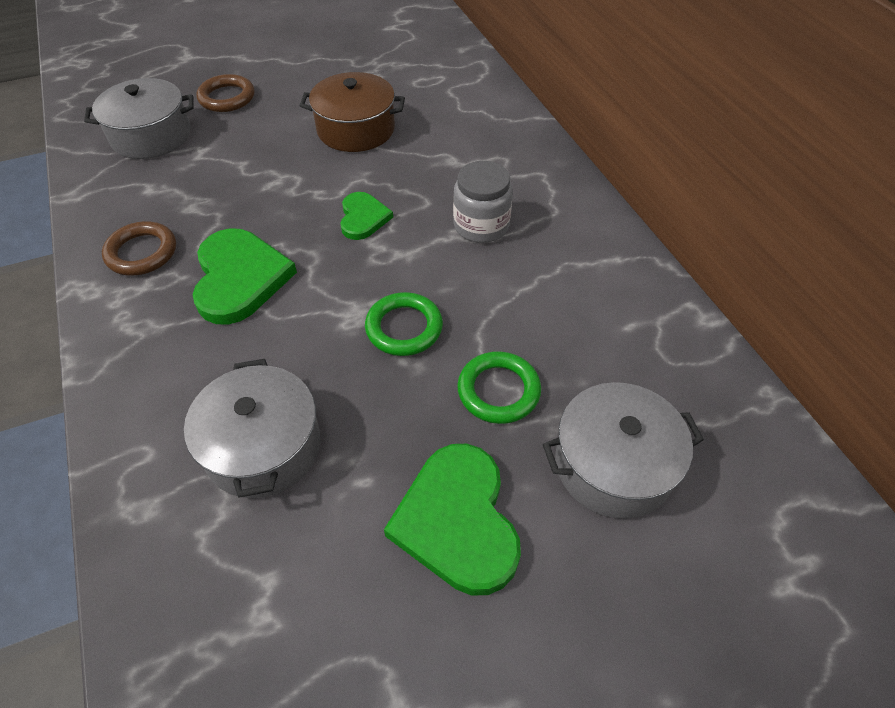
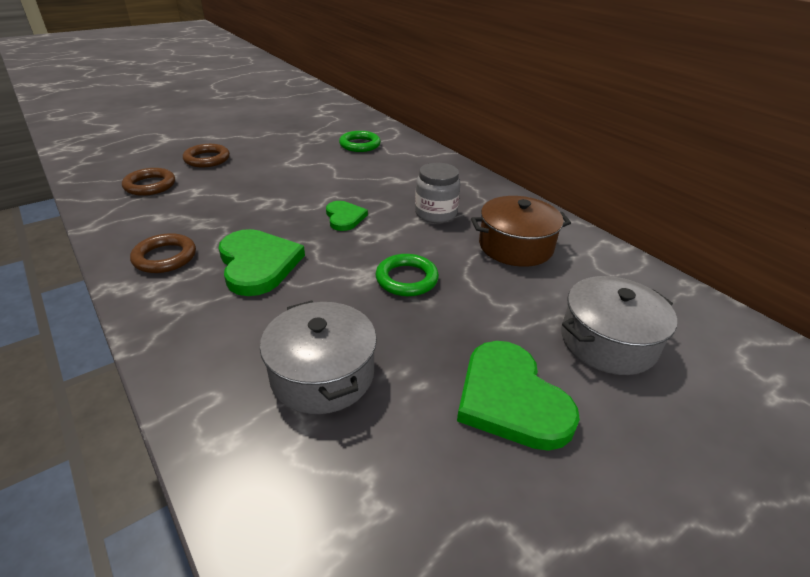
camera: 15 degrees left, 15 degrees down
(151, 136) = (150, 185): grey pot -> brown ring
(356, 129) = (317, 169): brown pot -> brown pot (515, 246)
(498, 391) = (498, 308): green ring -> green ring (360, 145)

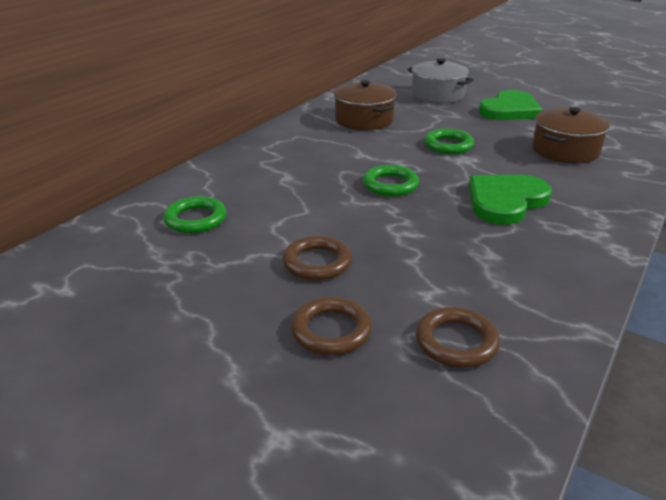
camera: 110 degrees left, 5 degrees down
(165, 257) = (559, 249): brown ring -> brown ring (317, 263)
(322, 374) = (565, 150): grey pot -> brown pot
(344, 217) = (390, 185): green heart -> green ring
(435, 213) = (341, 150): grey jar -> none

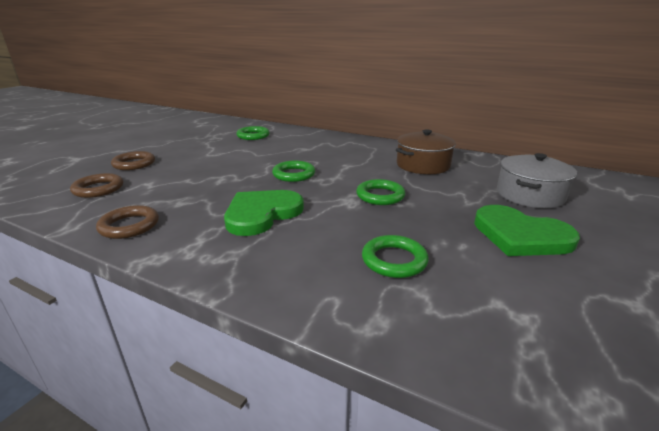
camera: 85 degrees right, 5 degrees down
(317, 263) = (197, 159): brown ring -> brown ring (129, 226)
(505, 201) = (262, 214): green heart -> green heart turned 90 degrees counterclockwise
(565, 150) = (394, 260): brown pot -> green ring

